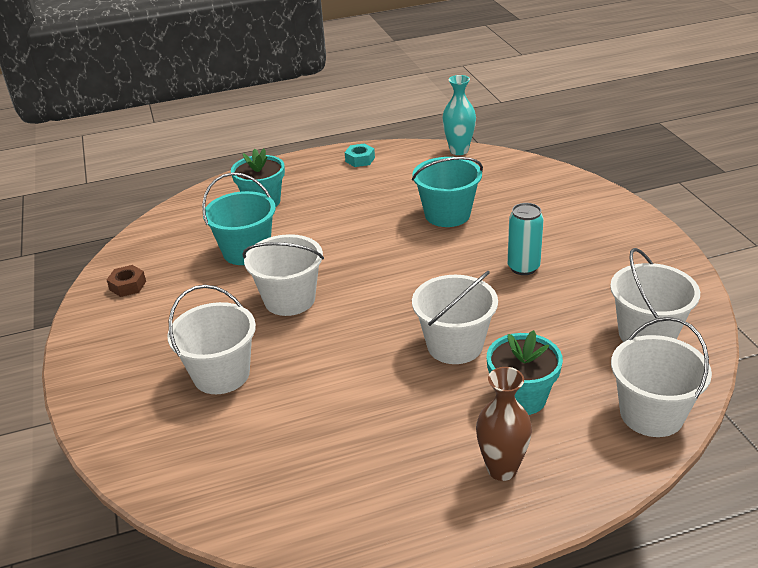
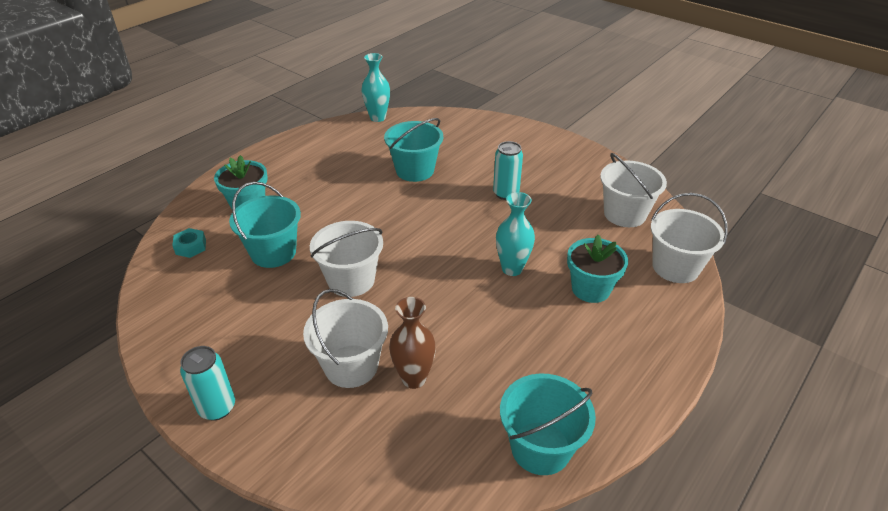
camera: 35 degrees left, 5 degrees up
(93, 363) = (217, 408): none -> turquoise can
(128, 285) = (183, 322): brown nut -> none
(317, 521) = (540, 448): none -> turquoise bucket
(360, 160) = (303, 145): turquoise nut -> turquoise nut (191, 247)
(454, 345) = (512, 269): white bucket -> turquoise vase
(502, 469) = (625, 345): brown vase -> brown vase (414, 378)

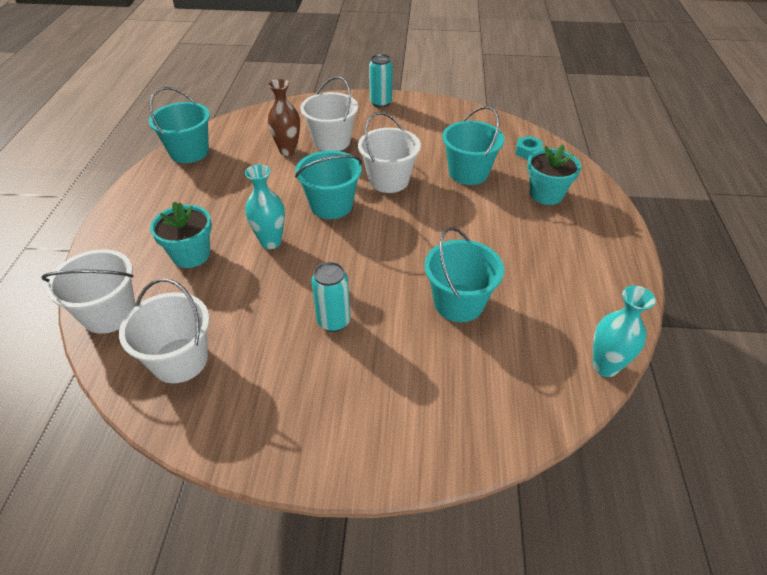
camera: 145 degrees right, 5 degrees up
(430, 279) = (331, 205): none -> turquoise bucket

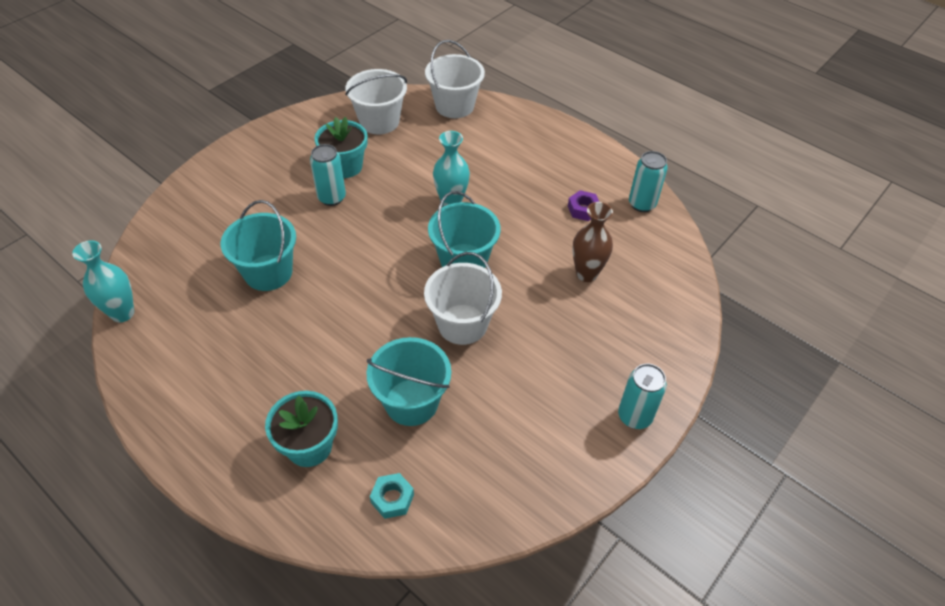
camera: 125 degrees right, 5 degrees up
(189, 152) = (642, 204): turquoise bucket -> turquoise can
(191, 255) = (479, 157): turquoise flower pot -> turquoise flower pot (345, 166)
(219, 174) = (583, 209): none -> purple nut
(331, 141) = (576, 317): white bucket -> none

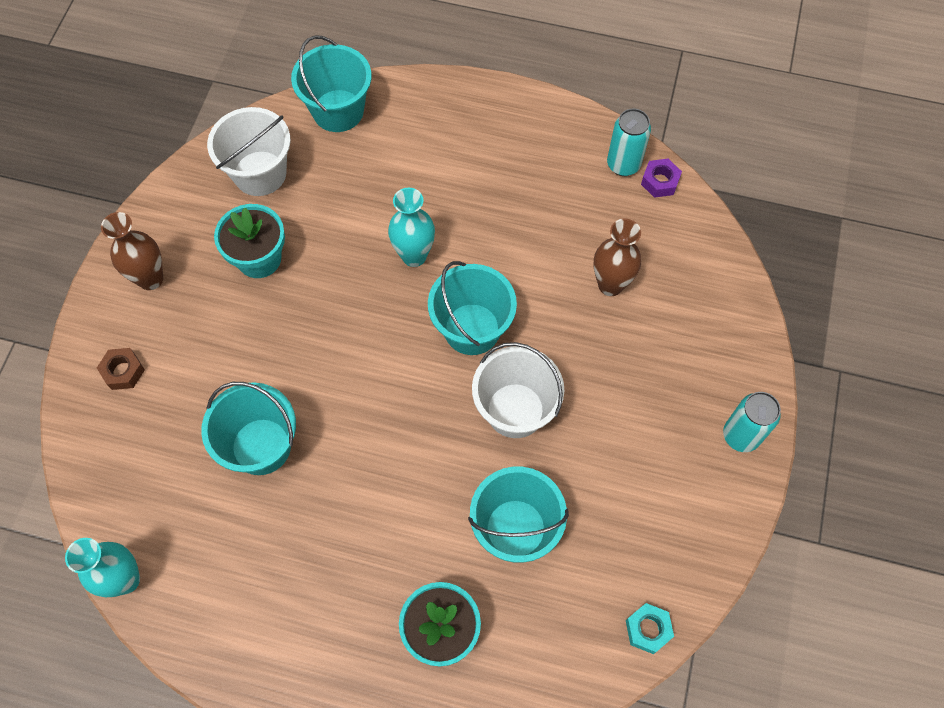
camera: 25 degrees left, 15 degrees up
(213, 195) = (123, 371): none -> brown nut
(268, 152) = (150, 279): none -> brown vase
(332, 198) = (270, 311): turquoise can -> none
(392, 498) = (558, 644): turquoise nut -> turquoise nut (648, 629)
(454, 106) = (338, 111): white bucket -> turquoise bucket
(583, 209) = (564, 200): purple nut -> purple nut (660, 181)

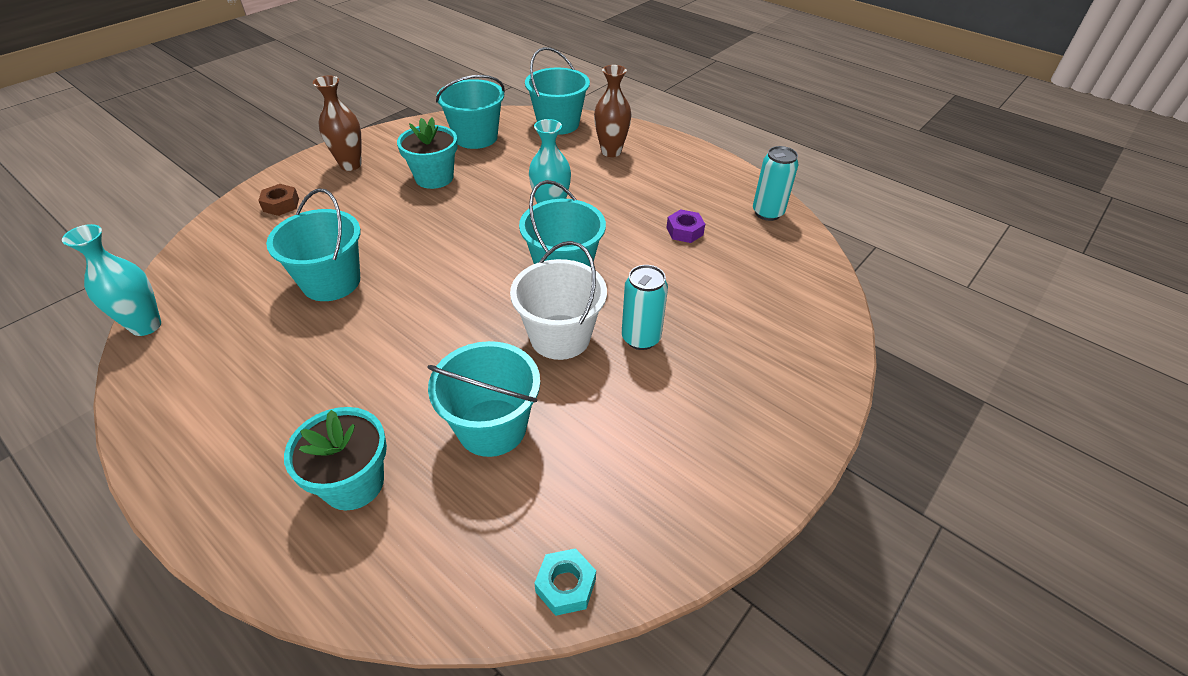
camera: 25 degrees right, 20 degrees down
(260, 173) = (476, 137): white bucket -> turquoise bucket
(610, 285) = (708, 282): brown vase -> brown vase (611, 152)
(660, 181) = (795, 232): purple nut -> purple nut (684, 231)
(741, 436) = (778, 443): turquoise can -> turquoise can (641, 338)

